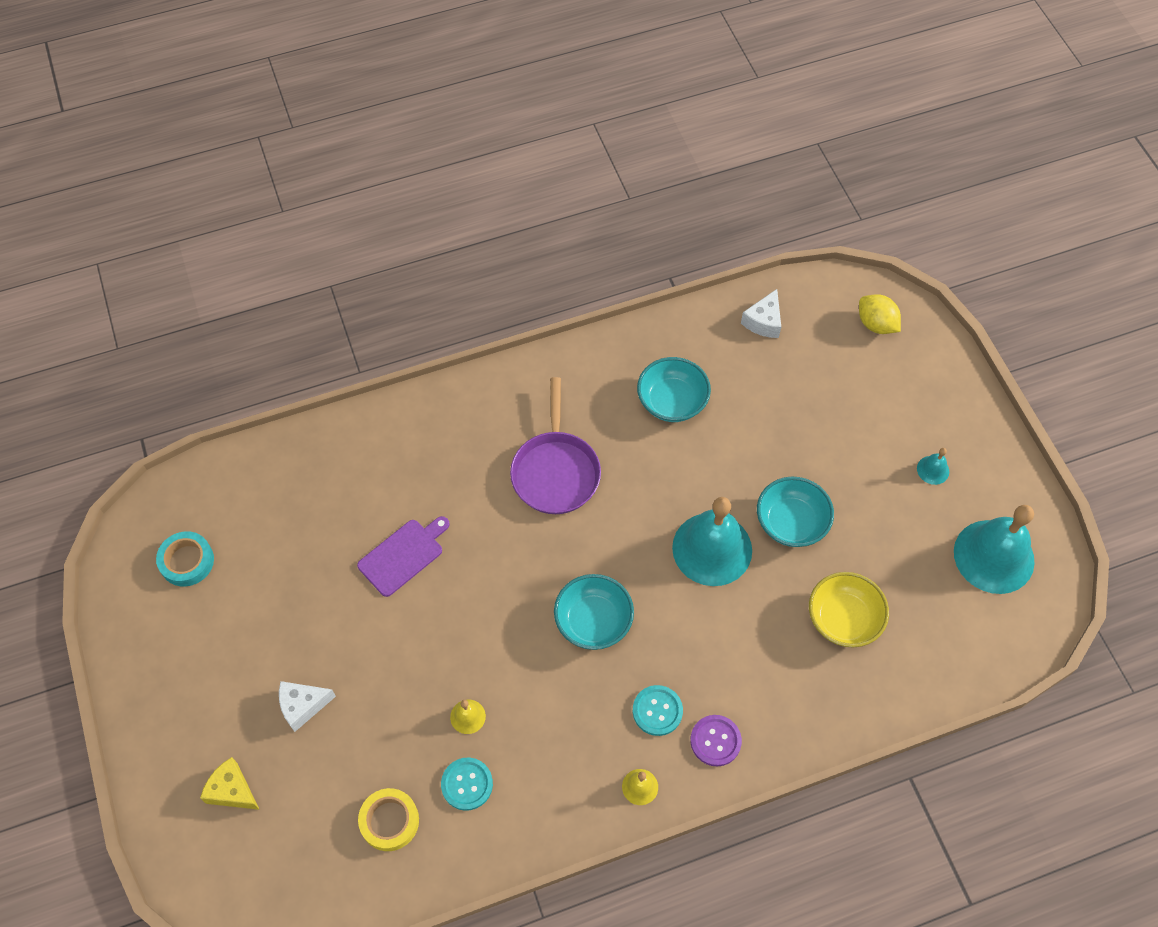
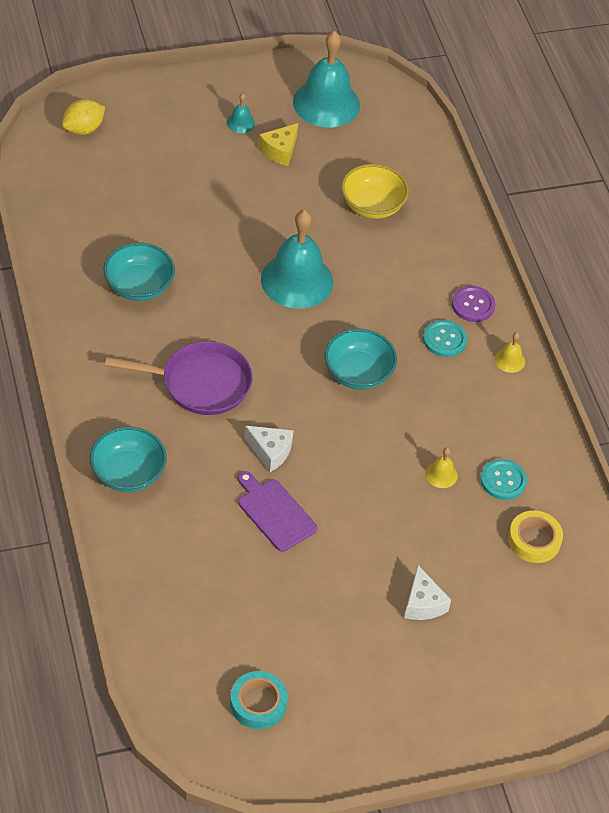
camera: 90 degrees left, 10 degrees down
(232, 790) = (502, 664): yellow cheese -> yellow cheese (280, 151)
(763, 321) = (63, 206): white cheese -> white cheese (270, 452)
(791, 523) = (278, 223): turquoise bowl -> turquoise bowl (128, 473)

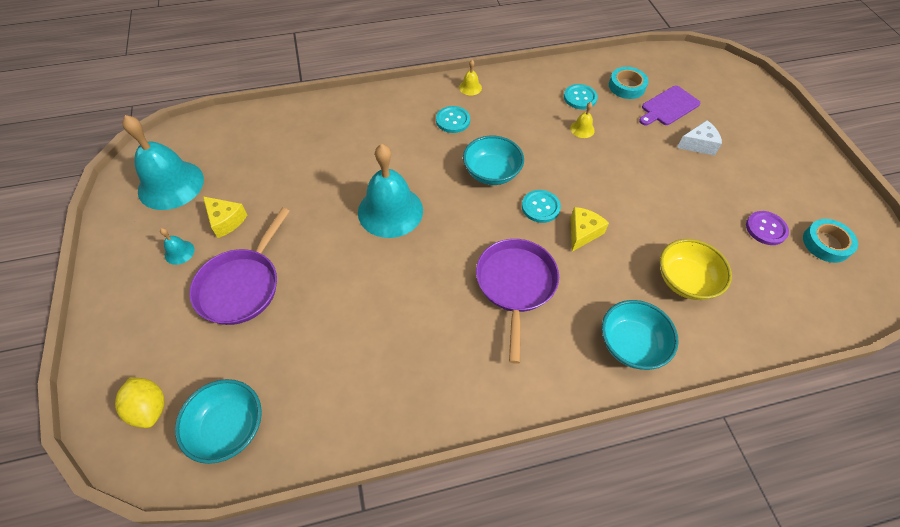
camera: 85 degrees left, 5 degrees up
(139, 286) = (395, 341): turquoise bowl -> turquoise bowl (229, 427)
(202, 171) = (242, 285): none -> purple pan
(270, 452) = (582, 233): white cheese -> yellow cheese
(275, 513) = (644, 230): purple cutting board -> purple cutting board (668, 107)
(307, 416) = (540, 207): none -> turquoise button
(372, 205) = (306, 157): yellow bowl -> yellow bowl (685, 280)
(473, 305) = (417, 103): purple button -> purple button (766, 229)
(534, 540) = (626, 86): yellow tape -> turquoise tape

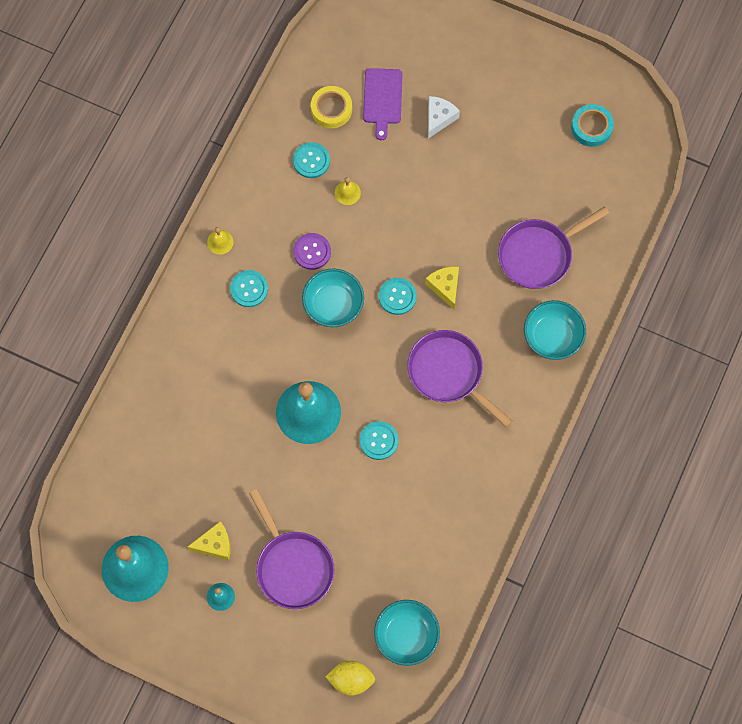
camera: 50 degrees left, 15 degrees up
(408, 274) = (378, 441): none -> turquoise button
(626, 86) = (331, 109): turquoise tape -> yellow tape
(685, 280) = (539, 254): yellow bowl -> purple pan
(766, 229) = (548, 154): purple button -> purple button (312, 252)

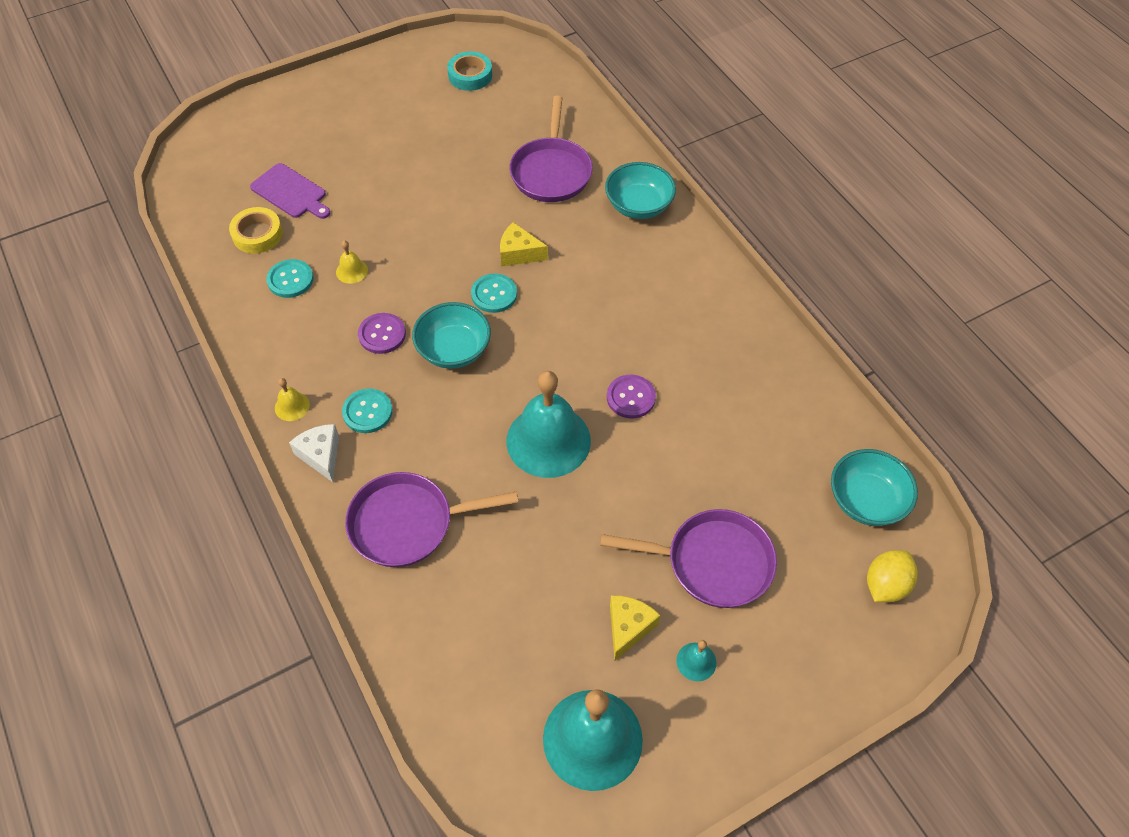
camera: 55 degrees left, 15 degrees down
(378, 441) = (631, 397): turquoise button -> purple button
(439, 118) = (353, 165): white cheese -> white cheese (321, 455)
(449, 373) = (608, 300): purple pan -> purple pan (408, 523)

